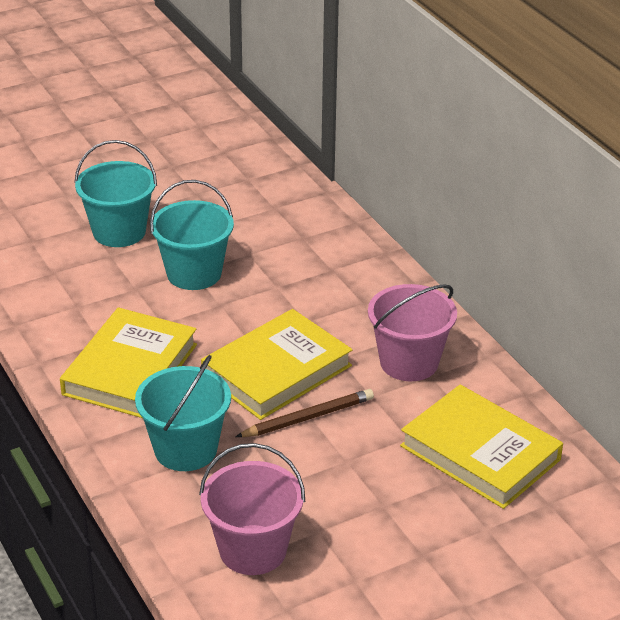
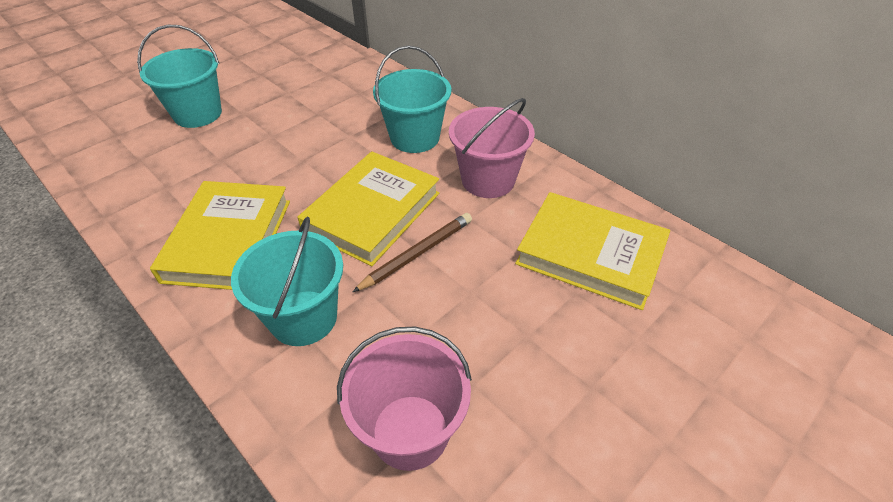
camera: 15 degrees left, 10 degrees up
(194, 273) = (272, 137): turquoise bucket -> turquoise bucket (415, 137)

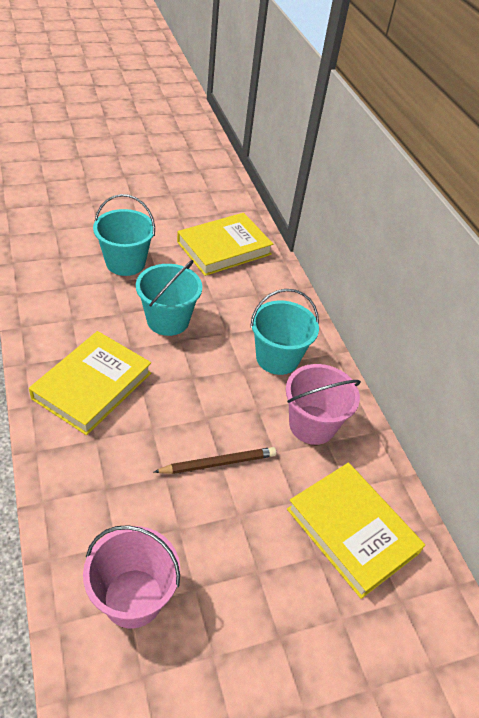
camera: 20 degrees right, 0 degrees up
(303, 317) = (110, 474): turquoise bucket -> turquoise bucket (168, 320)
(372, 212) = (206, 411): yellow book -> yellow book (224, 248)

